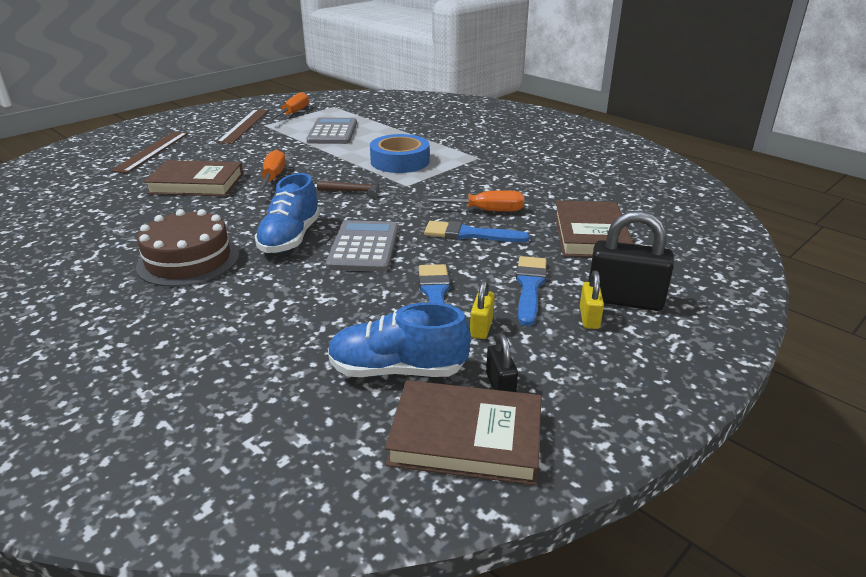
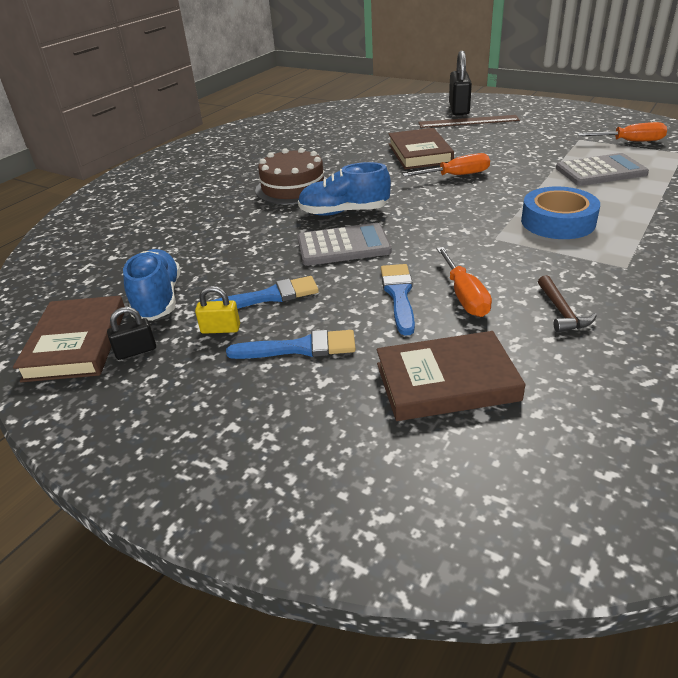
camera: 80 degrees right, 5 degrees up
(244, 126) = (565, 133): brown ruler -> none
(354, 191) = (456, 216): brown hammer -> brown hammer (562, 312)
(589, 318) = (247, 394): yellow padlock -> none
(624, 300) = (290, 419): black padlock -> black padlock (459, 109)

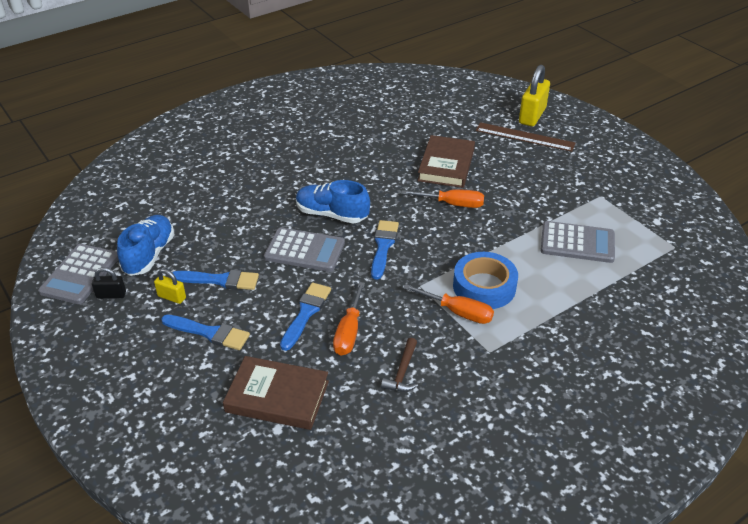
camera: 20 degrees right, 5 degrees up
(76, 343) = (80, 274): brown book -> grey calculator
(293, 187) = (314, 171): brown cake -> none
(423, 221) = (383, 246): none -> blue brush
(459, 109) = (532, 116): black padlock -> yellow padlock
(630, 141) = (643, 215): orange screwdriver -> orange screwdriver (458, 312)

